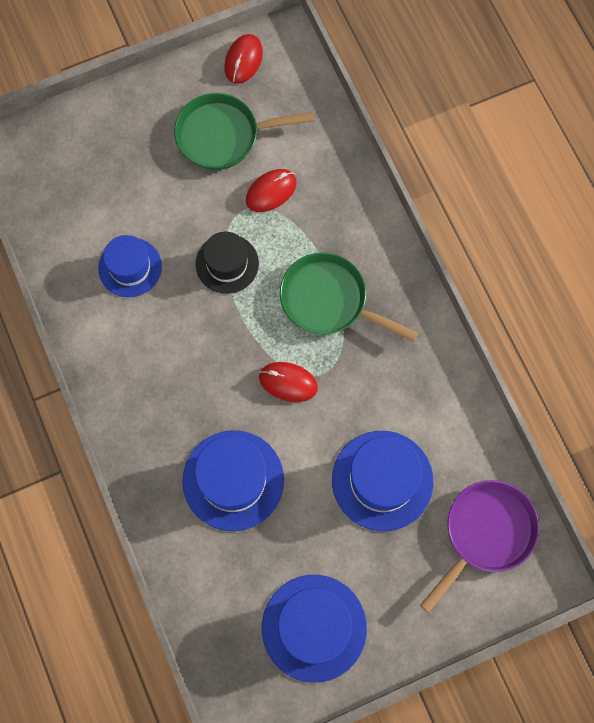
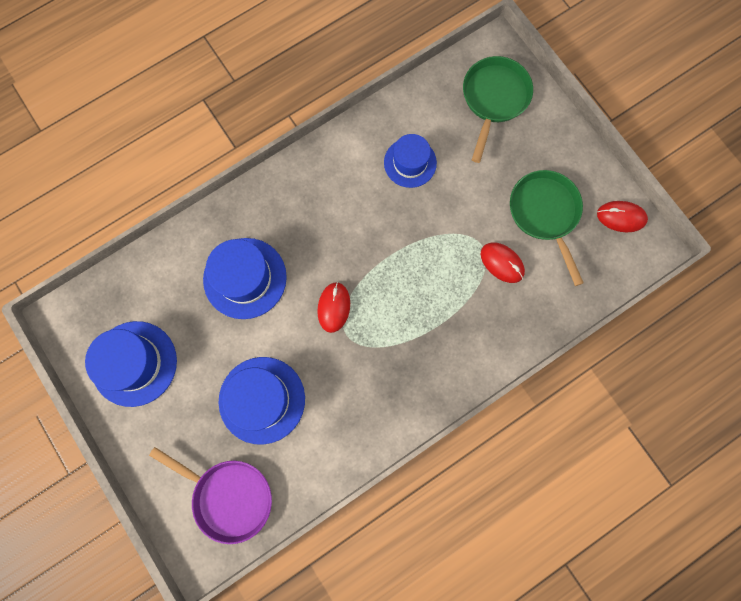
camera: 80 degrees right, 5 degrees up
(227, 264) = (428, 239): black hat -> none
(329, 300) = (412, 329): green pan -> green pan (494, 99)

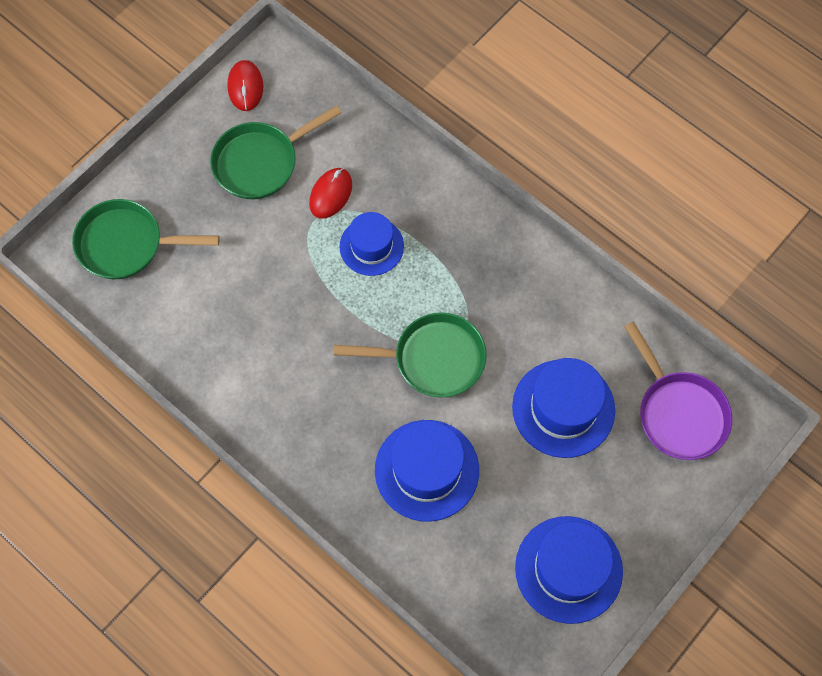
camera: 105 degrees left, 10 degrees down
(229, 496) = (679, 413): purple pan -> purple pan turned 135 degrees clockwise
(334, 307) = (433, 359): red mouse -> green pan
(410, 163) = (231, 319): blue hat -> blue hat (371, 246)

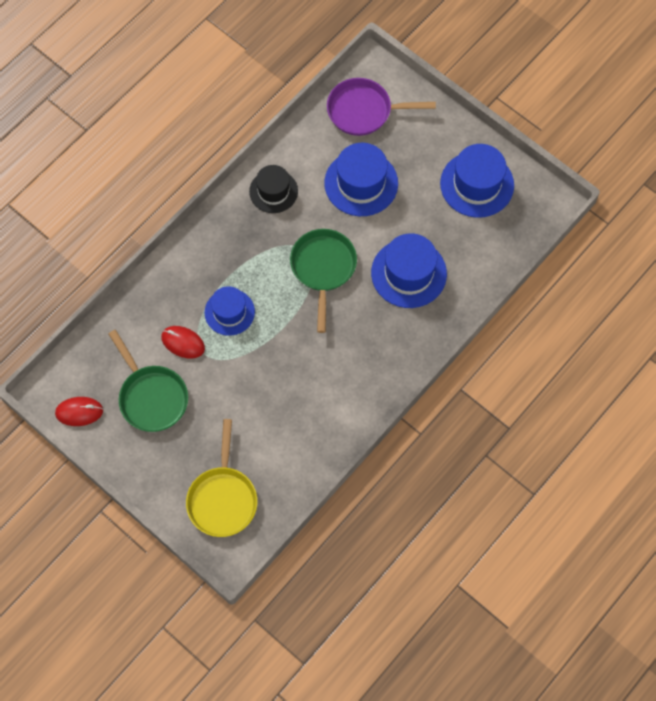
camera: 90 degrees left, 0 degrees up
(126, 244) = (223, 498): green pan -> yellow pan
(546, 296) = (273, 191): none -> black hat
(679, 413) = (364, 111): purple pan -> purple pan turned 150 degrees counterclockwise

